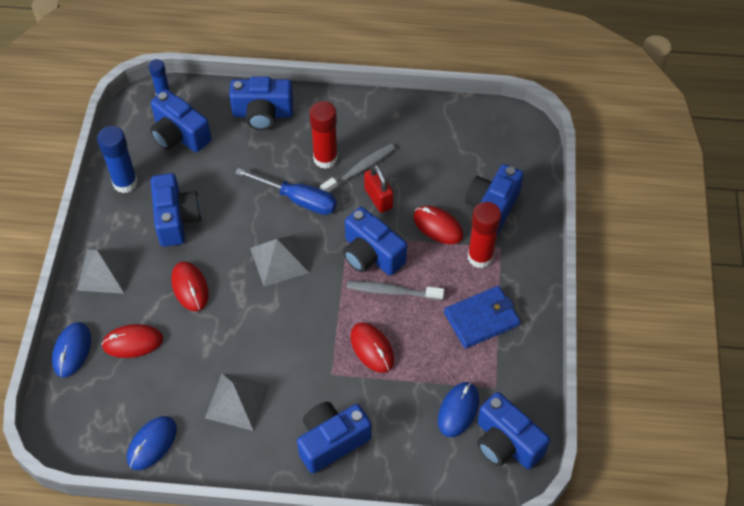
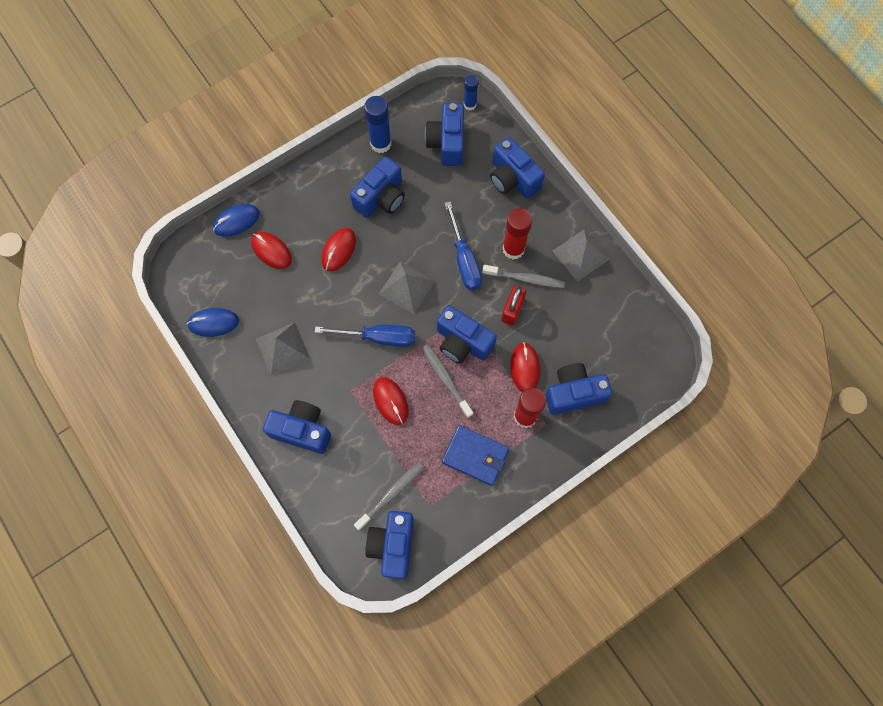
camera: 50 degrees right, 15 degrees up
(105, 271) = (307, 190): grey pyramid -> grey pyramid (580, 255)
(303, 315) = (378, 337): none -> blue screwdriver
(371, 255) = (462, 342): blue camera -> blue camera turned 60 degrees counterclockwise
(372, 348) = (390, 401): red mouse -> red mouse turned 45 degrees counterclockwise
(458, 410) = (391, 494): blue mouse -> grey toothbrush

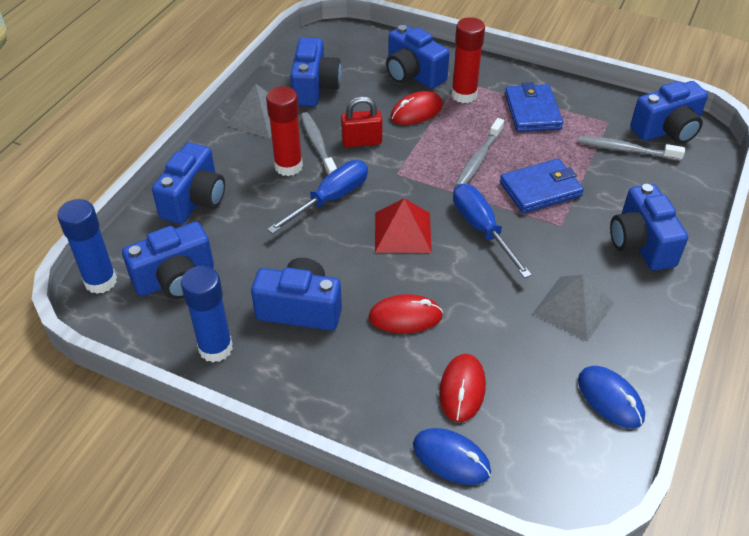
camera: 120 degrees left, 25 degrees down
(390, 401) = (540, 189): red mouse -> blue wallet
(407, 287) = (403, 232): grey pyramid -> red pyramid
(462, 342) = (428, 163): blue camera -> blue camera (314, 88)
(470, 105) = (100, 281): blue glue stick -> blue glue stick, size x1.62

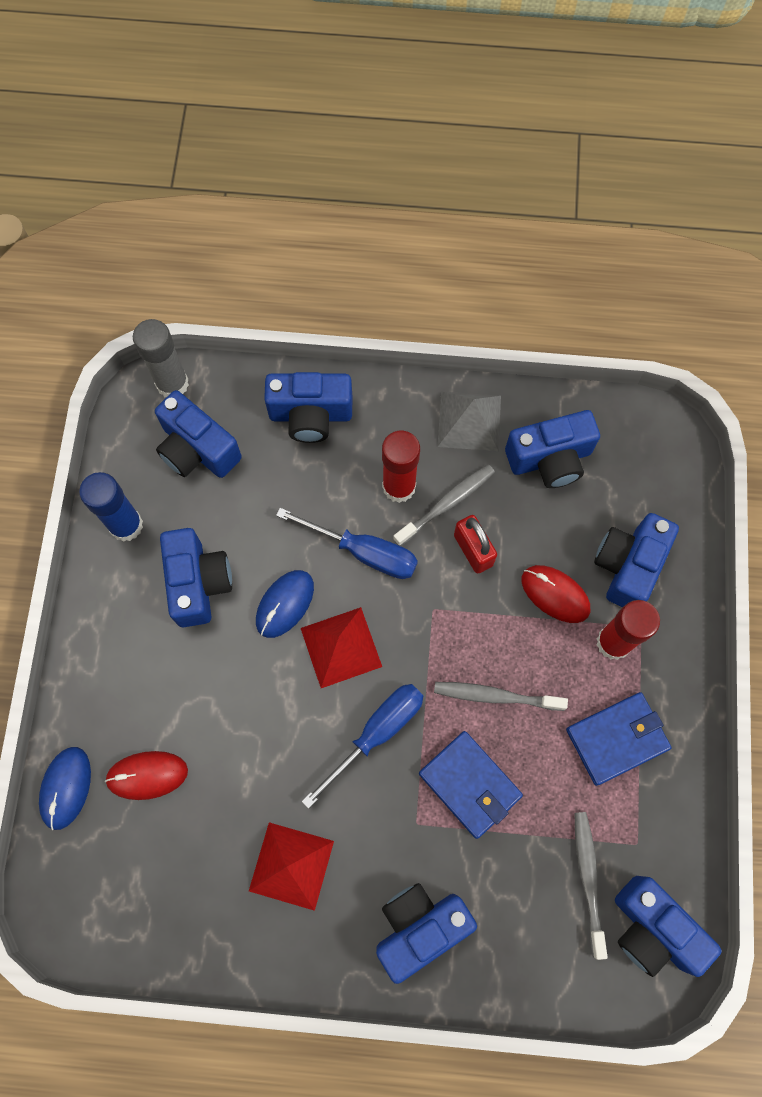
camera: 70 degrees right, 25 degrees up
(100, 281) = (172, 384): blue glue stick -> grey glue stick
(405, 317) = (221, 690): red mouse -> none
(573, 308) = (291, 866): grey pyramid -> red pyramid
(610, 399) = (180, 930): blue mouse -> blue mouse (285, 604)

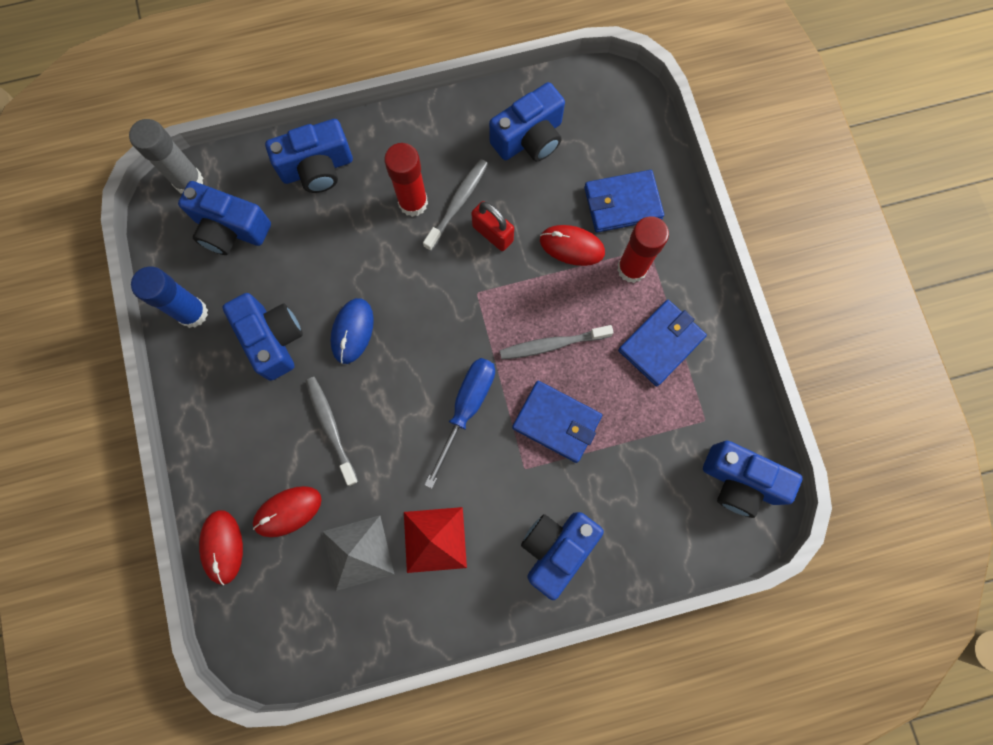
camera: 20 degrees left, 5 degrees up
(66, 788) = (222, 546): blue mouse -> red mouse
(341, 647) = (412, 350): red pyramid -> none
(364, 552) = (403, 266): blue screwdriver -> none
(469, 420) = (452, 129): grey pyramid -> grey pyramid (358, 552)
(588, 879) = (676, 462): grey toothbrush -> grey toothbrush (331, 428)
(628, 566) = (622, 203): blue camera -> blue wallet

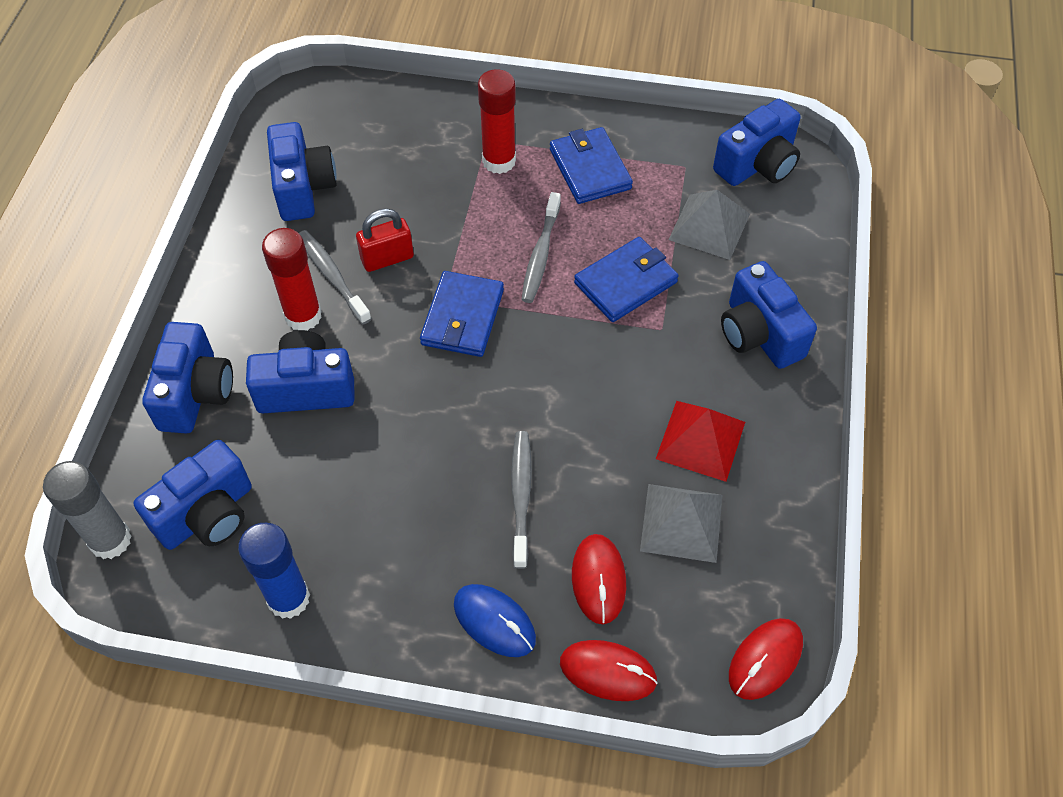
camera: 65 degrees left, 20 degrees down
(273, 339) = (377, 519): blue camera -> blue camera (306, 389)
(331, 428) = (521, 496): grey toothbrush -> grey toothbrush turned 90 degrees clockwise
(352, 331) = (417, 431): blue mouse -> blue mouse (494, 621)
(466, 408) = (569, 355): blue screwdriver -> none
(572, 246) = (445, 198): red mouse -> red mouse (765, 660)
(622, 203) = (426, 142): blue wallet -> blue wallet (463, 317)
(648, 466) = (709, 226): none -> grey pyramid

